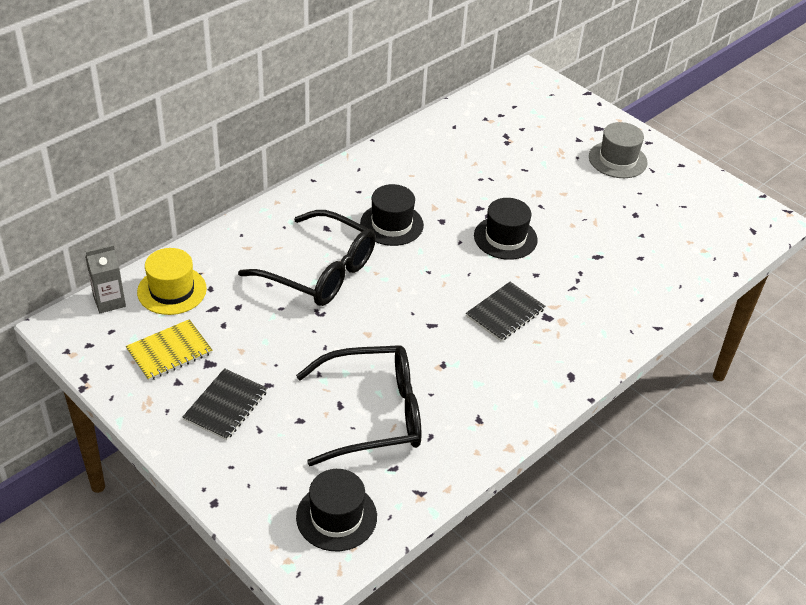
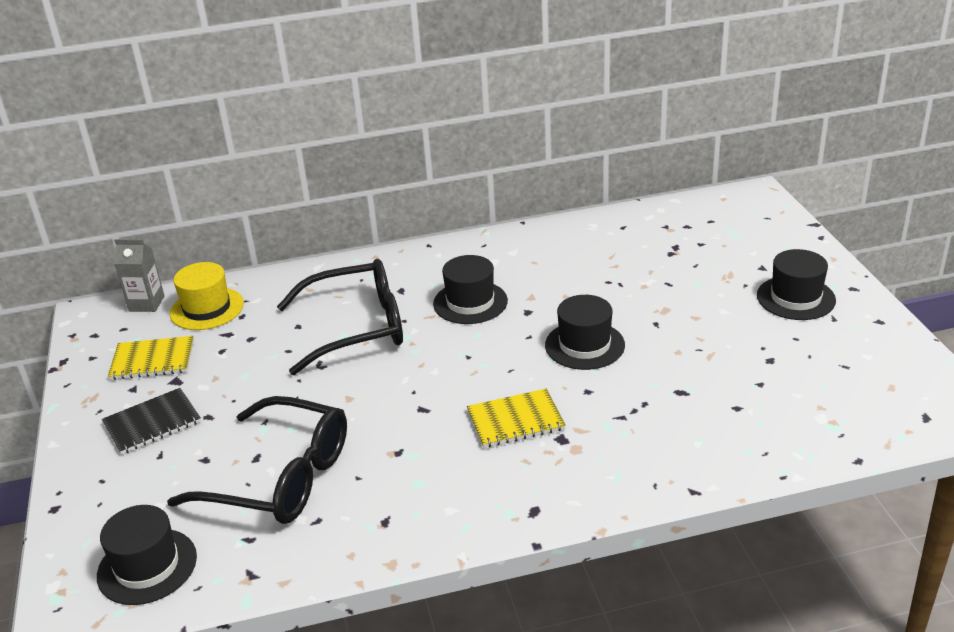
camera: 35 degrees right, 10 degrees down
(320, 271) = (357, 327): black glasses -> black glasses turned 75 degrees counterclockwise
(505, 313) = (515, 420): black notebook -> yellow notebook
(617, 160) = (795, 298): grey hat -> black hat

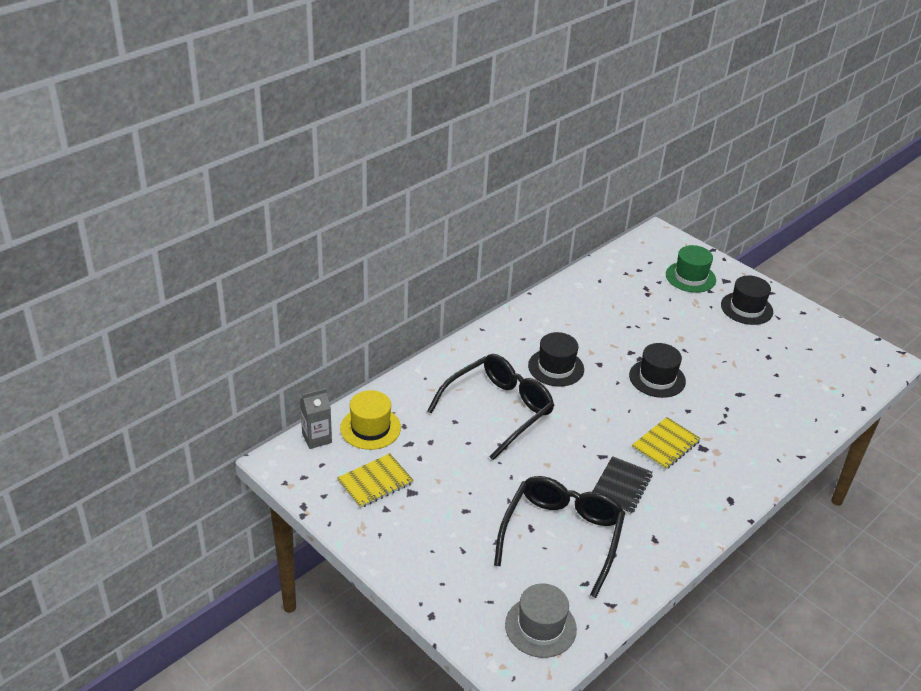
camera: 35 degrees left, 5 degrees up
(147, 566) = (540, 627): black hat -> grey hat
(152, 423) = (430, 529): black notebook -> black notebook (621, 487)
(281, 478) = (562, 535): black glasses -> black glasses turned 60 degrees counterclockwise
(750, 247) = (690, 277): none -> green hat

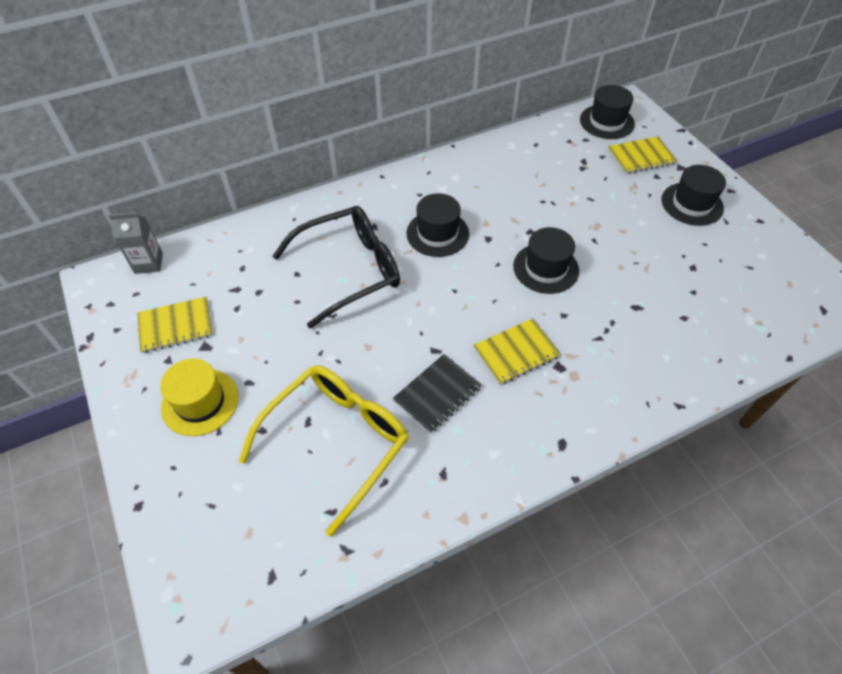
camera: 20 degrees right, 15 degrees up
(370, 428) = (207, 263): yellow hat -> yellow hat (200, 402)
(540, 627) = (248, 557): grey hat -> none
(562, 535) = (337, 440): black glasses -> yellow glasses
(649, 252) = (607, 122): none -> black hat
(690, 277) = (641, 157): green hat -> yellow notebook

